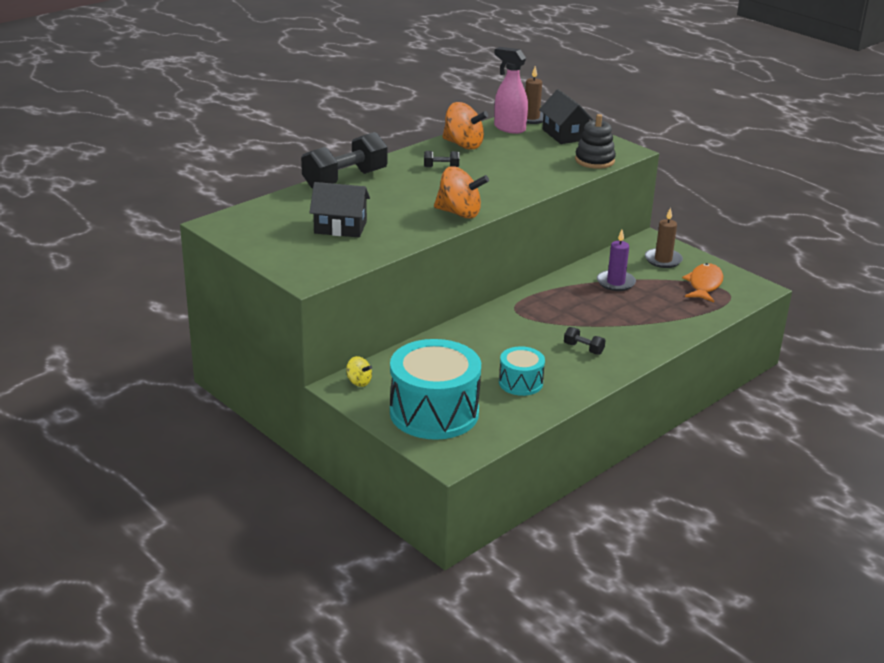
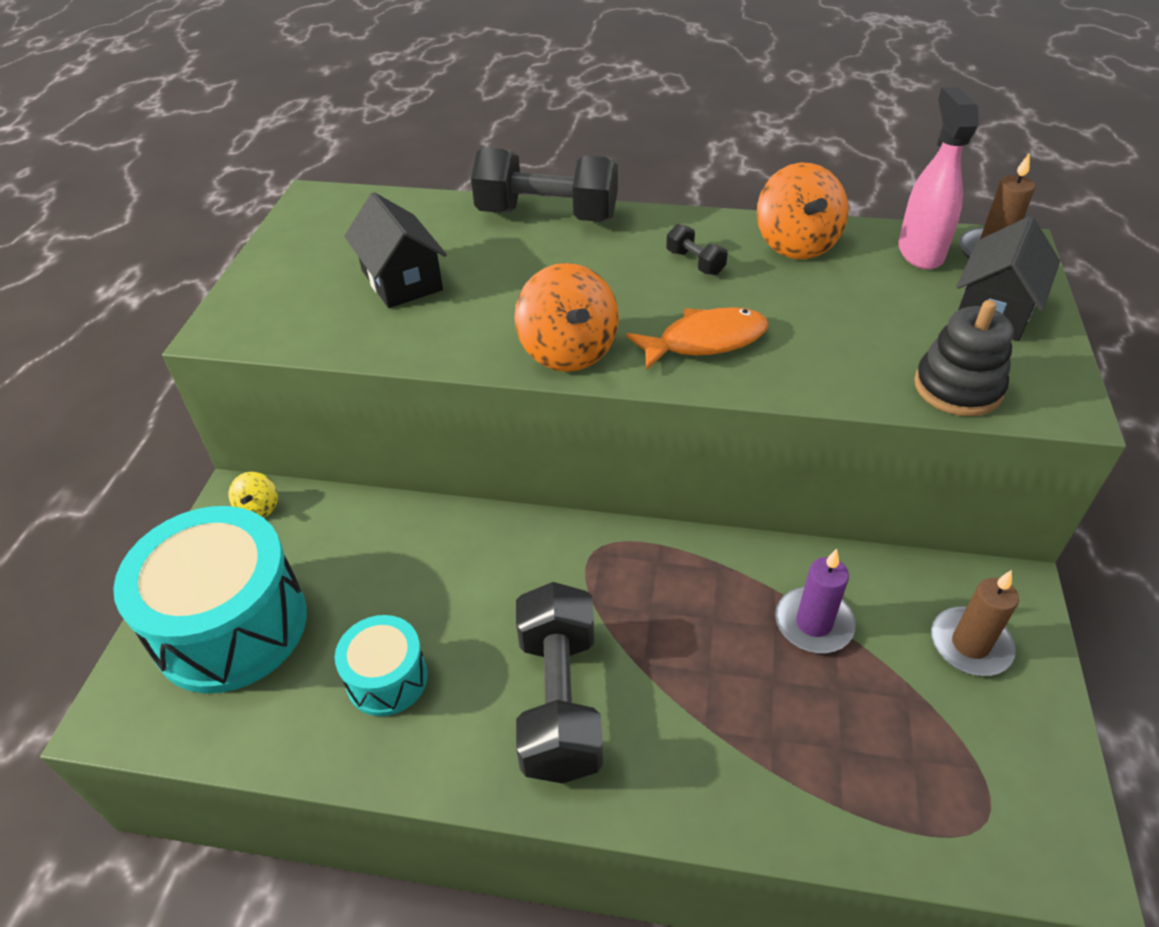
camera: 55 degrees right, 15 degrees up
(583, 348) = (559, 701): black dumbbell -> black dumbbell, size x2.32
(704, 284) = (966, 757): orange fish -> orange fish (705, 341)

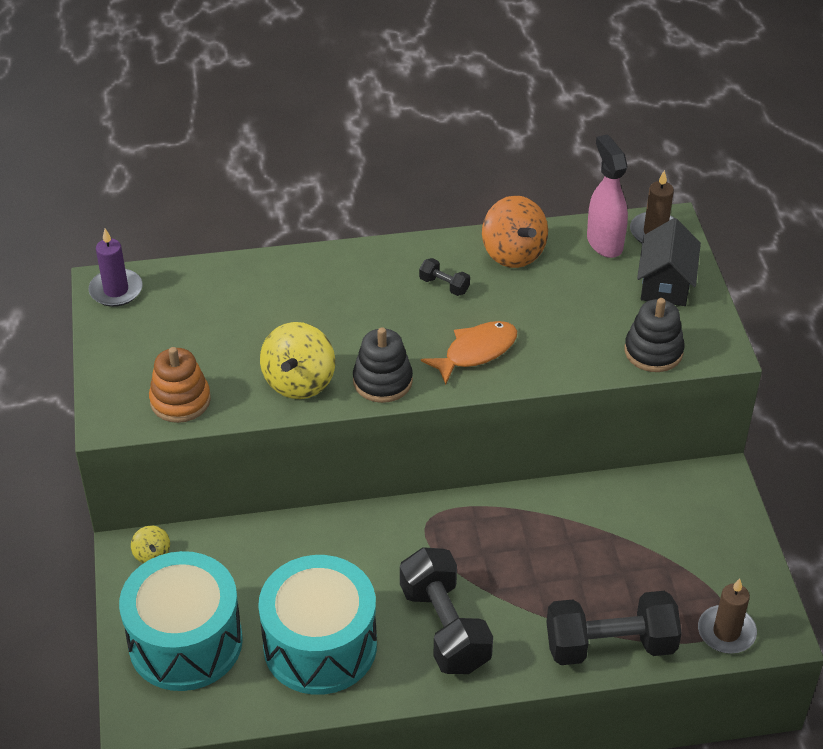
camera: 20 degrees left, 0 degrees up
(314, 324) = (180, 400): none -> orange stacking toy
(387, 678) = (320, 645): turquoise drum -> turquoise drum, size x1.94
(402, 280) = (226, 348): black house -> none
(465, 331) = (299, 381): none -> yellow spinning top
(547, 216) = (310, 263): black dumbbell -> black dumbbell (610, 645)
(568, 351) = (382, 381): orange spinning top -> black stacking toy
(813, 623) = (595, 534): purple candle -> purple candle (116, 290)
(970, 644) = (698, 522): brown candle -> brown candle (726, 632)

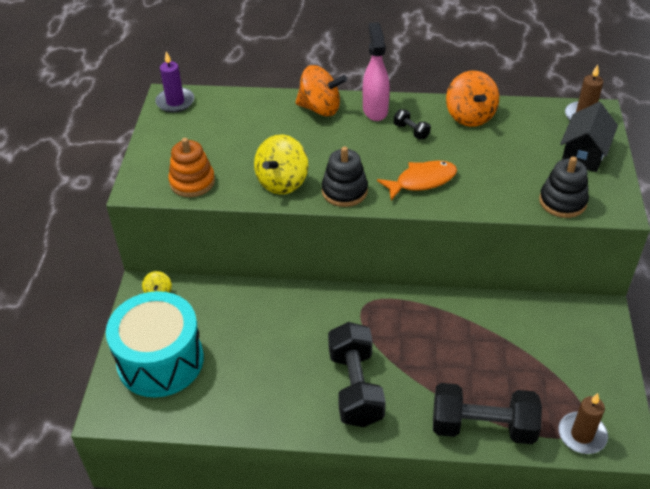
camera: 15 degrees right, 0 degrees up
(316, 271) = (320, 108): none -> orange spinning top
(320, 645) = (257, 382): turquoise drum -> none
(604, 242) = (542, 118): pink spray bottle -> pink spray bottle (375, 110)

